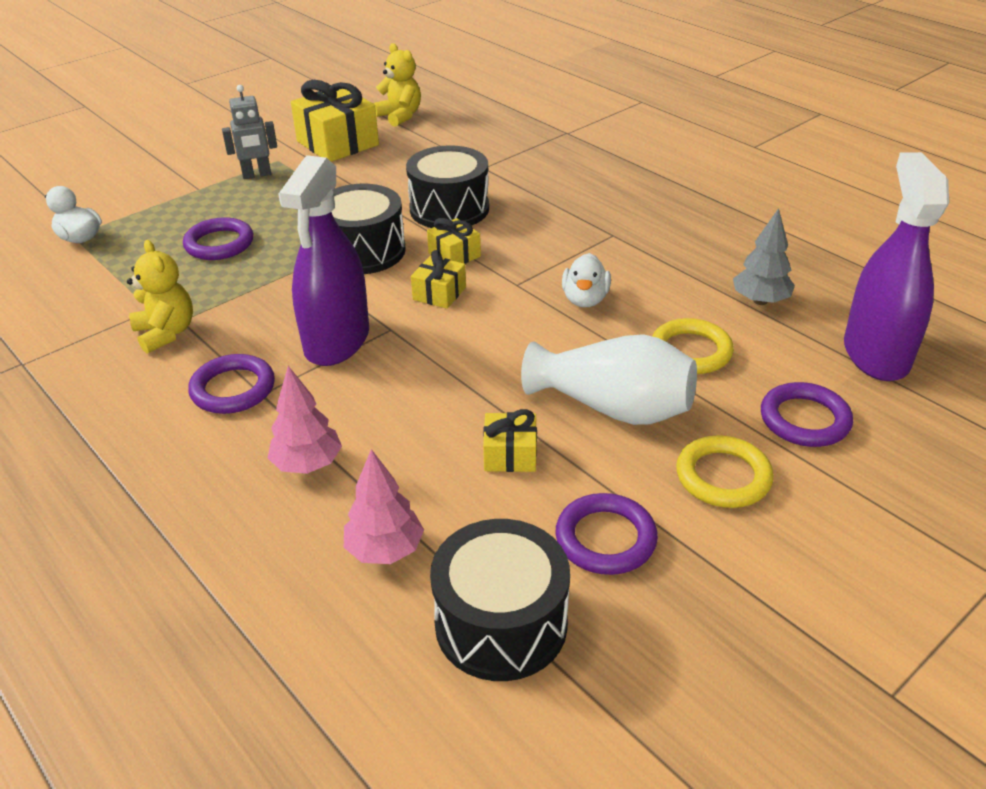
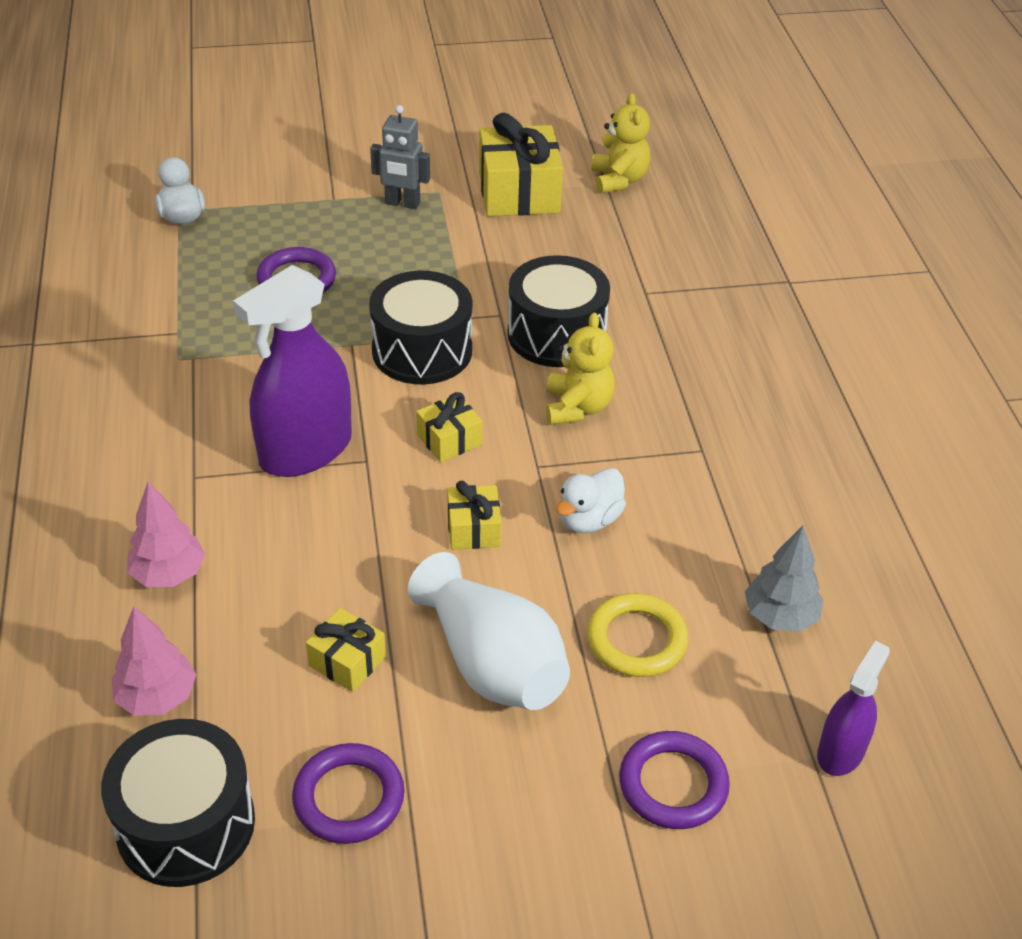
camera: 30 degrees right, 5 degrees up
(166, 333) = (168, 367): yellow teddy bear -> yellow teddy bear (577, 407)
(233, 389) = (174, 459): purple ring -> none
(454, 255) = (508, 398): yellow gift -> yellow gift (474, 529)
(723, 477) = (522, 799): yellow ring -> none
(876, 354) = (841, 751): purple spray bottle -> purple spray bottle, size x0.54

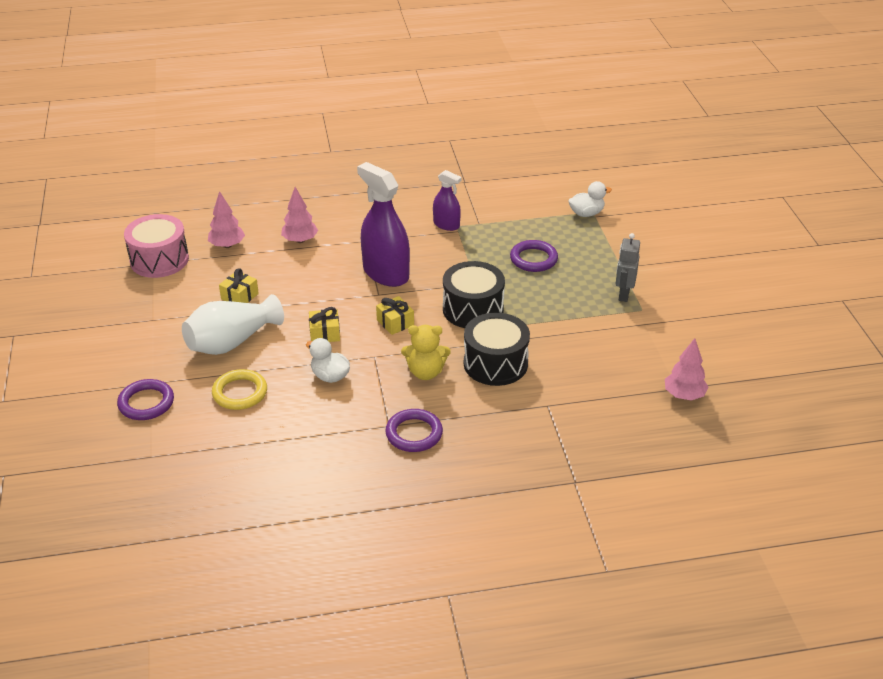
camera: 90 degrees right, 5 degrees down
(186, 824) = (159, 260): black drum -> pink drum
(349, 798) = (162, 302): purple ring -> purple ring (414, 433)
(519, 193) = (652, 345): yellow gift -> none
(619, 180) = (684, 395): yellow teddy bear -> pink tree
(780, 616) = (249, 451): grey tree -> none
(841, 751) = (152, 467): purple spray bottle -> purple spray bottle (446, 225)

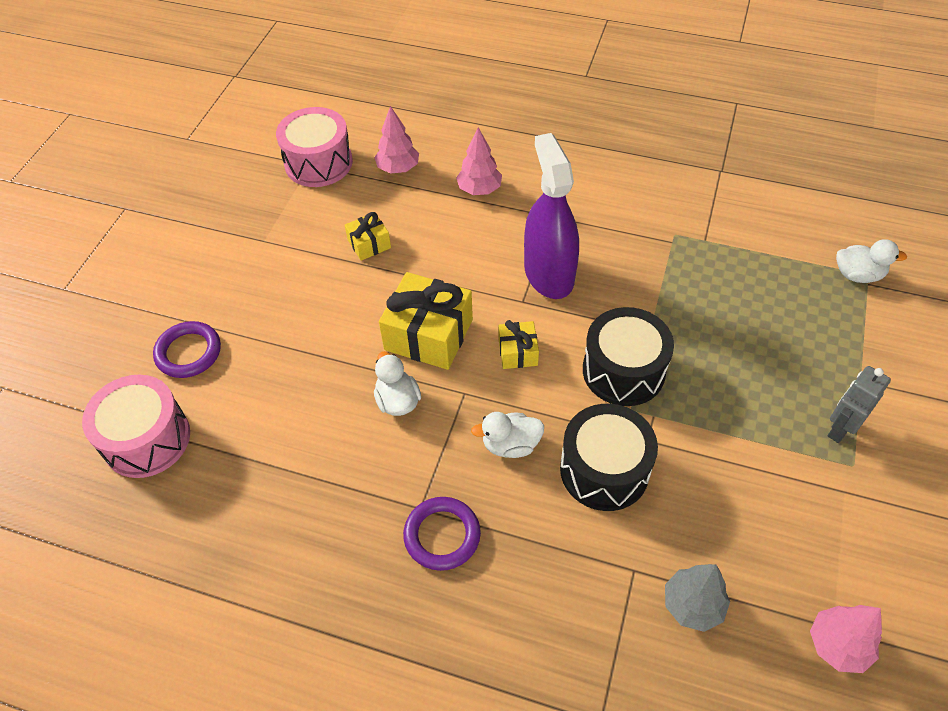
camera: 30 degrees right, 15 degrees up
(155, 462) = (147, 439): none -> pink drum
(232, 342) = (323, 305): white vase -> none
(240, 393) = (288, 381): yellow ring -> none
(325, 333) = (428, 335): yellow gift -> yellow gift, size x1.91
(425, 372) = (510, 445): yellow teddy bear -> white duck
(446, 225) = (663, 227): purple spray bottle -> none
(533, 259) = (746, 322): purple ring -> none
(592, 408) = (692, 605): none -> grey tree

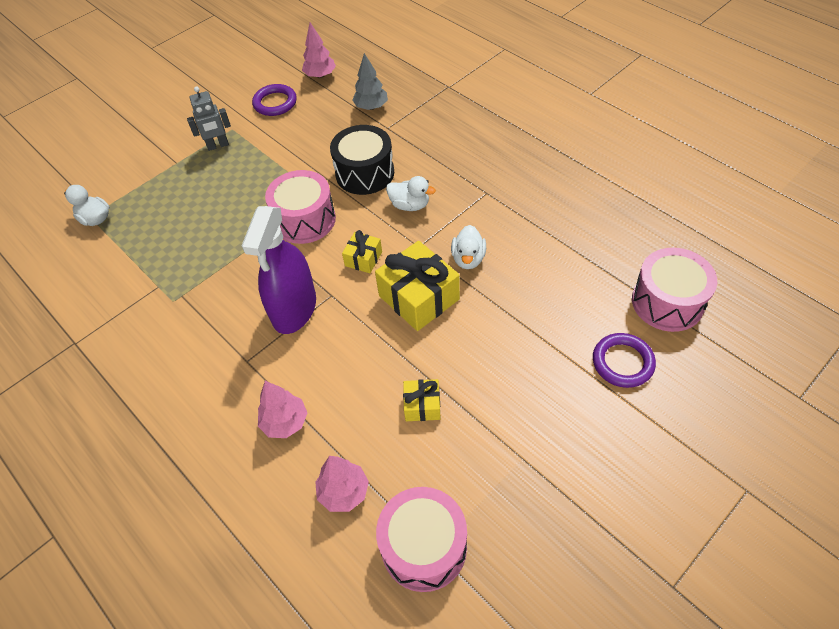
camera: 150 degrees left, 0 degrees up
(442, 535) = (481, 175): purple ring -> purple ring (275, 103)
(623, 371) = (305, 220): black drum -> pink drum

